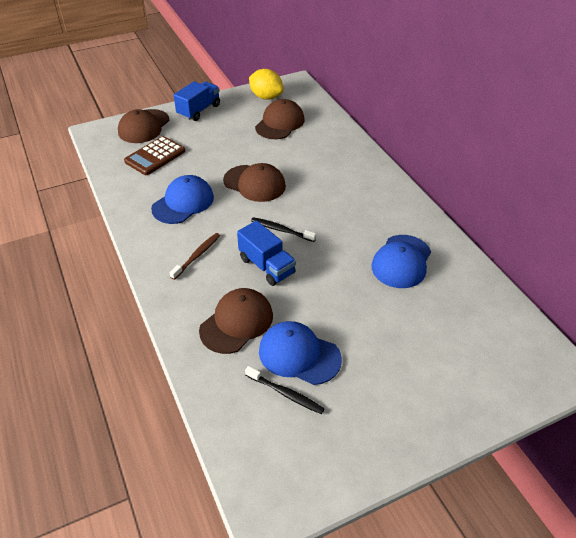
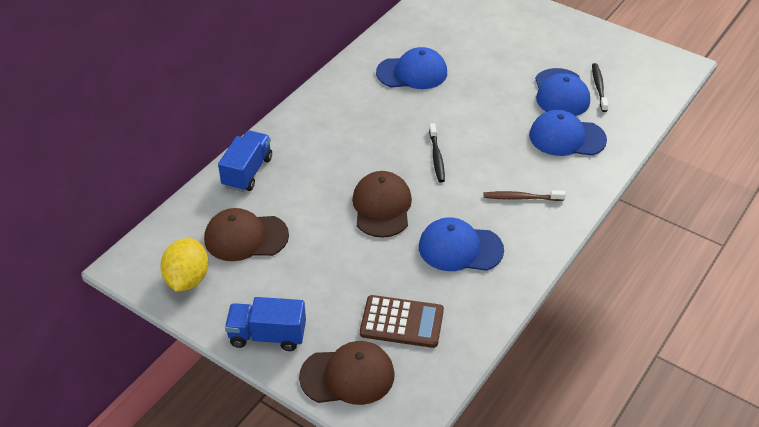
camera: 120 degrees left, 0 degrees up
(237, 322) = (567, 137): brown cap -> blue cap
(267, 266) = (490, 147): blue truck -> blue truck (247, 172)

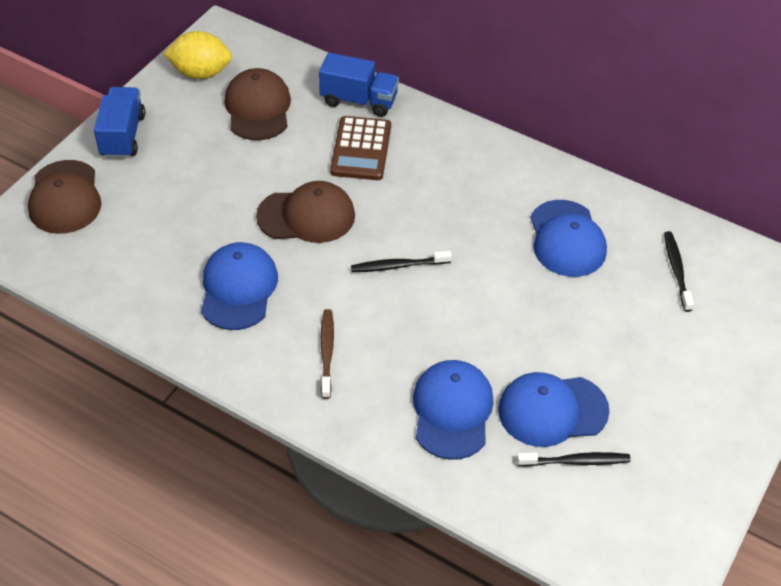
camera: 85 degrees right, 5 degrees up
(402, 322) = (130, 238): brown calculator -> brown calculator (361, 149)
(441, 29) = (676, 270): none -> black toothbrush

